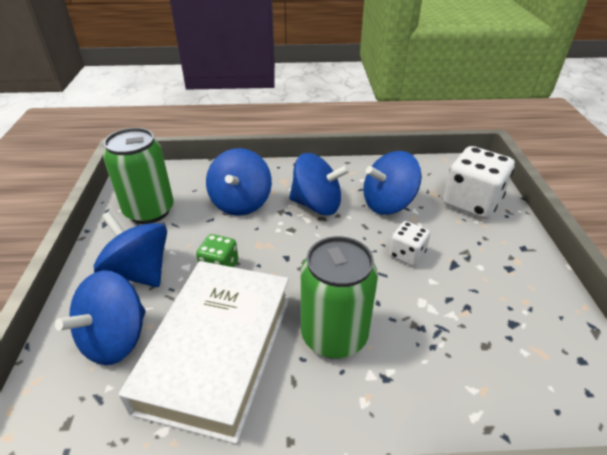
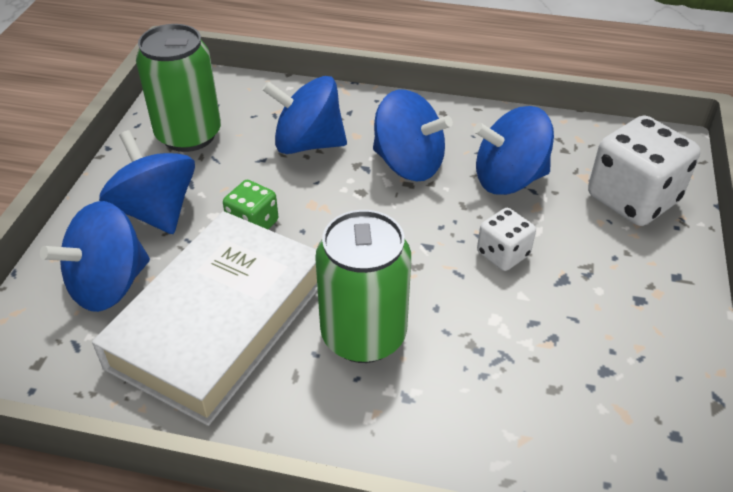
camera: 15 degrees right, 5 degrees up
(241, 203) = (308, 144): blue spinning top -> blue spinning top turned 75 degrees clockwise

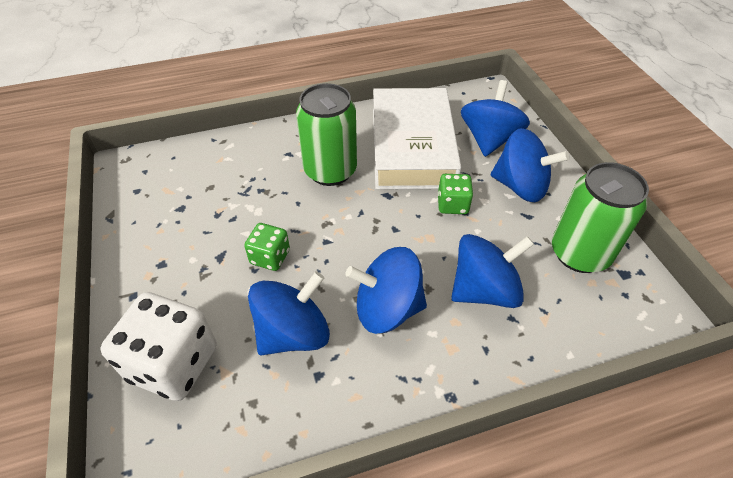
camera: 150 degrees right, 5 degrees up
(503, 254) = (270, 257): white dice -> green dice

